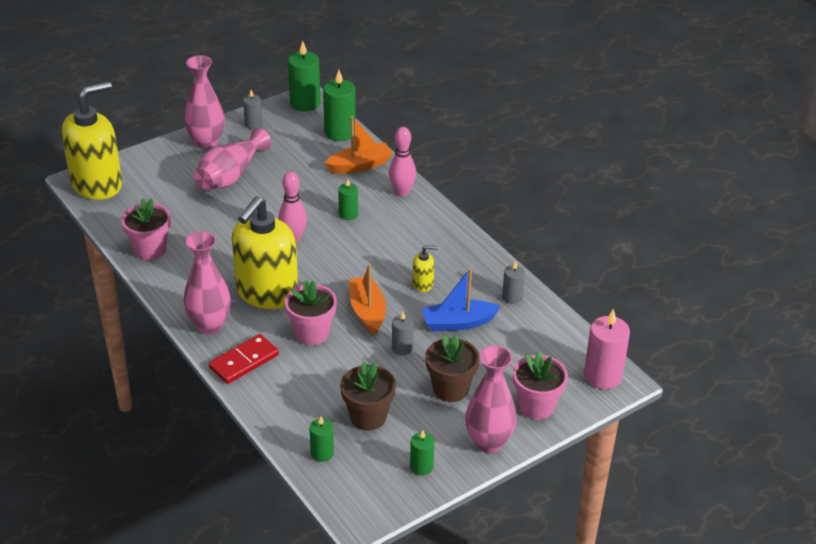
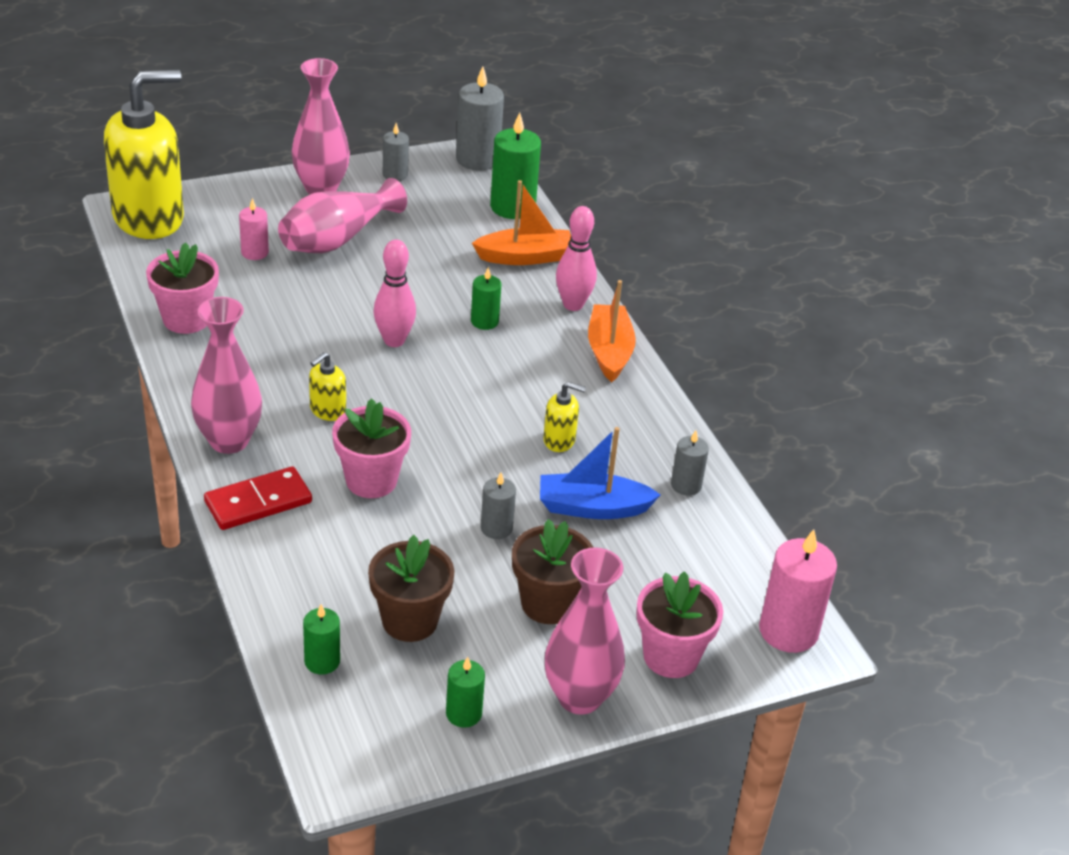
camera: 10 degrees right, 0 degrees up
(178, 195) = (254, 252): none -> pink candle
(266, 293) = (327, 410): yellow soap dispenser -> yellow soap dispenser, size x0.41
(305, 103) = (477, 159): green candle -> grey candle
(367, 311) = (464, 465): orange boat -> orange boat (609, 351)

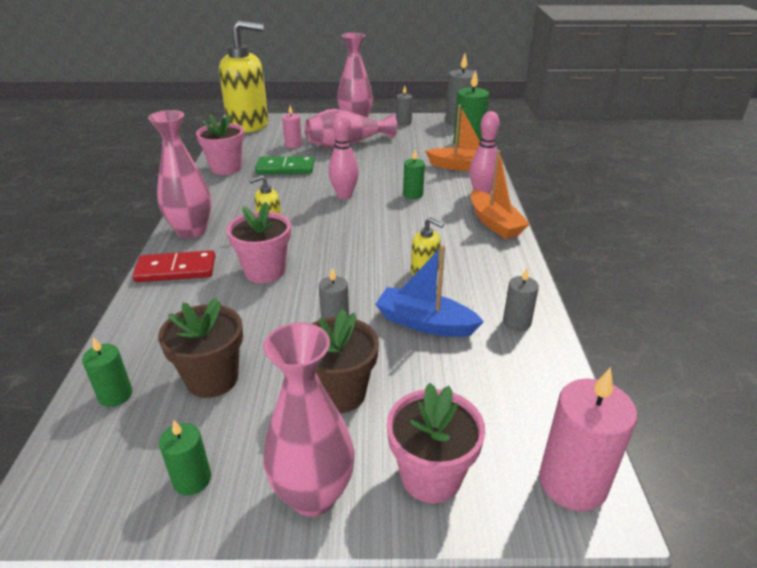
camera: 25 degrees right, 5 degrees down
(276, 303) = (285, 168): none -> green domino
(609, 351) = (495, 223): orange boat -> orange boat turned 135 degrees clockwise

